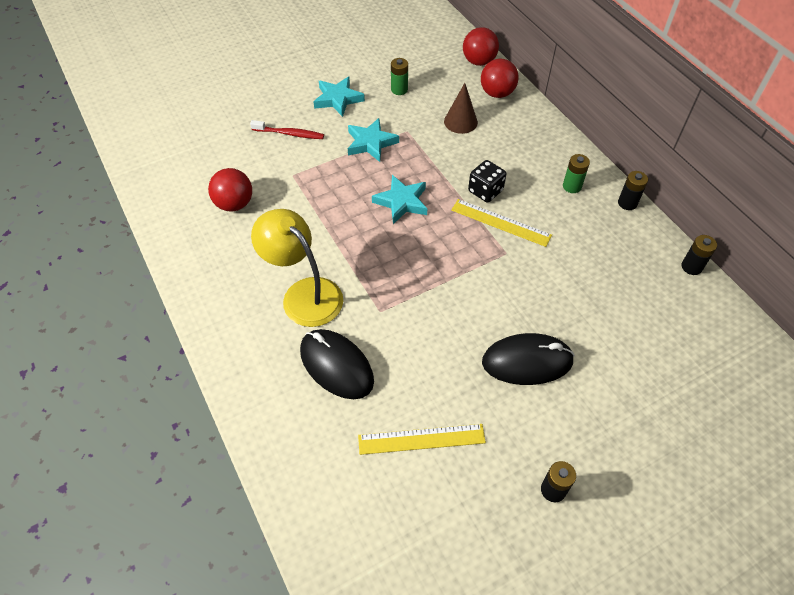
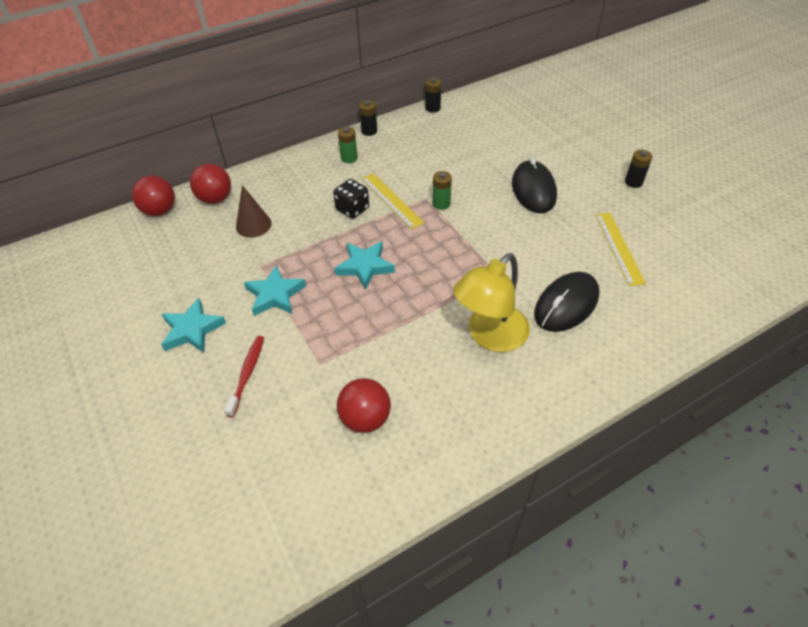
camera: 90 degrees left, 5 degrees down
(399, 89) = (189, 274): green battery -> green battery (441, 204)
(501, 222) = (391, 200): yellow ruler -> yellow ruler turned 60 degrees counterclockwise

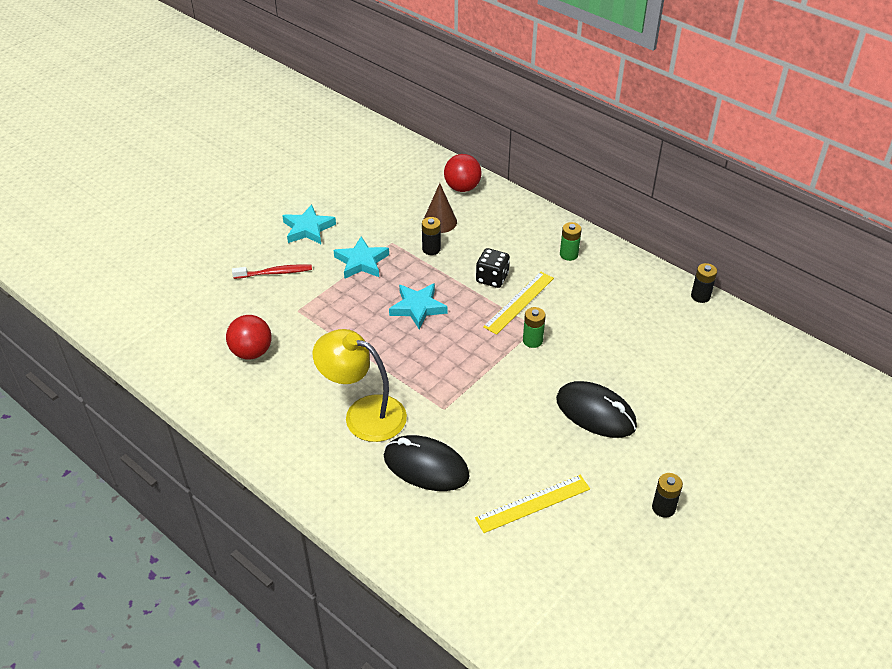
camera: 70 degrees right, 5 degrees down
(160, 211) = (431, 162): red ball -> none
(369, 131) = (623, 257): black battery -> black battery (431, 249)
(533, 190) = (595, 413): black mouse -> black mouse turned 60 degrees clockwise

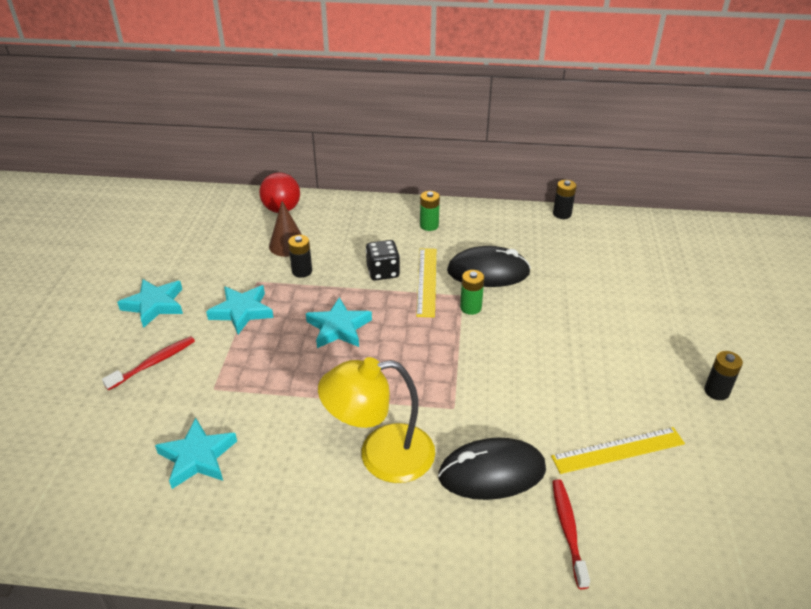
camera: 35 degrees left, 5 degrees down
(251, 352) = (197, 457): red ball -> turquoise star
(439, 531) = (568, 530): none -> red toothbrush
(533, 503) = (618, 450): yellow ruler -> yellow ruler turned 45 degrees clockwise
(595, 413) = (583, 341): black mouse -> black mouse (488, 272)

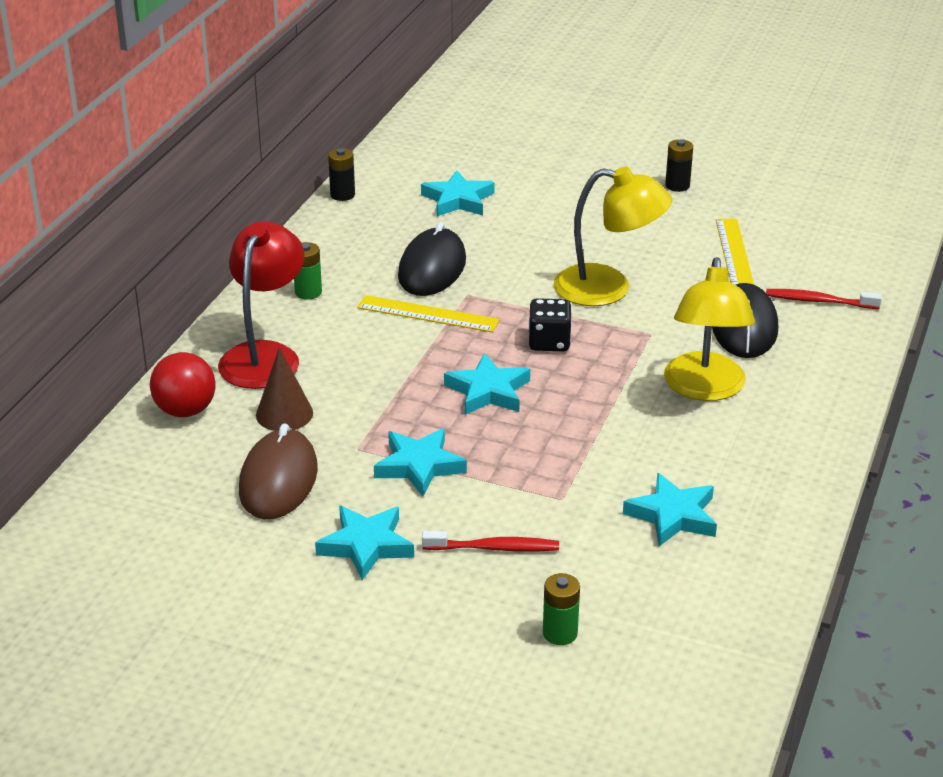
camera: 75 degrees left, 5 degrees down
(153, 363) = (494, 548): red toothbrush -> red toothbrush turned 120 degrees clockwise
(218, 257) = (278, 480): none -> brown mouse
(302, 271) = (355, 407): black battery -> none
(349, 224) = (265, 355): none -> red lamp
(383, 272) = (391, 343): black dice -> black dice (549, 342)
(470, 307) = (493, 293): green battery -> green battery (560, 633)
(510, 371) = (608, 289): none -> yellow lamp
(593, 266) = (458, 200): none -> turquoise star

